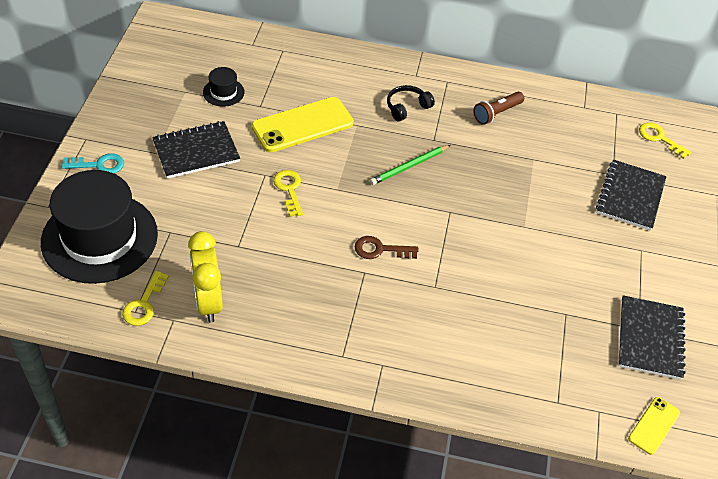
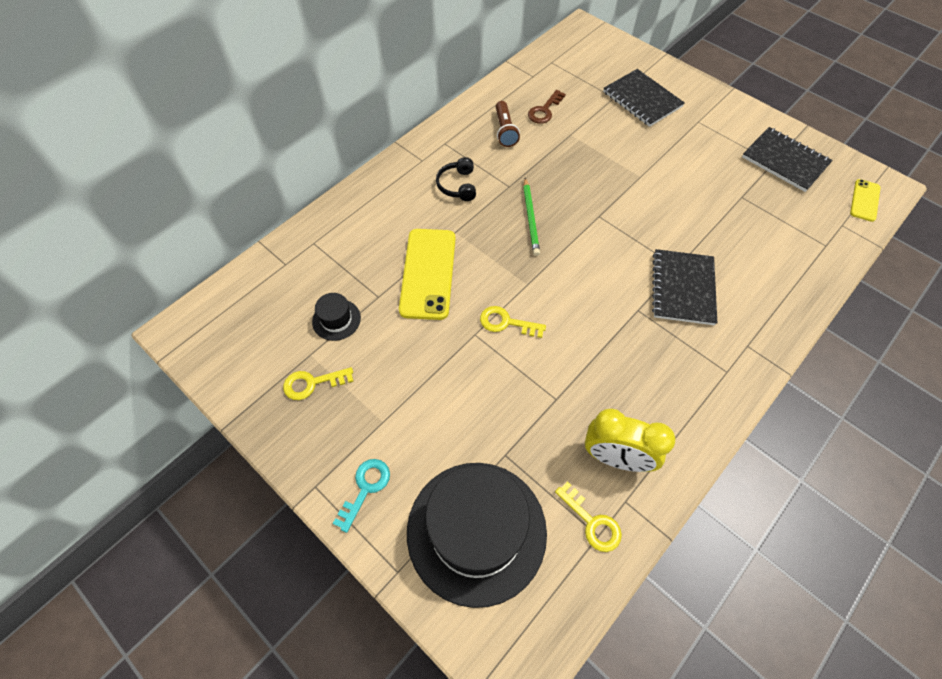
camera: 55 degrees left, 10 degrees up
(196, 151) = (405, 381): black notebook -> black notebook (683, 288)
(380, 249) = (617, 285): brown key -> brown key (544, 110)
(654, 425) = (864, 200): yellow phone -> yellow phone turned 45 degrees clockwise
(659, 138) = (592, 53): yellow key -> yellow key (313, 383)

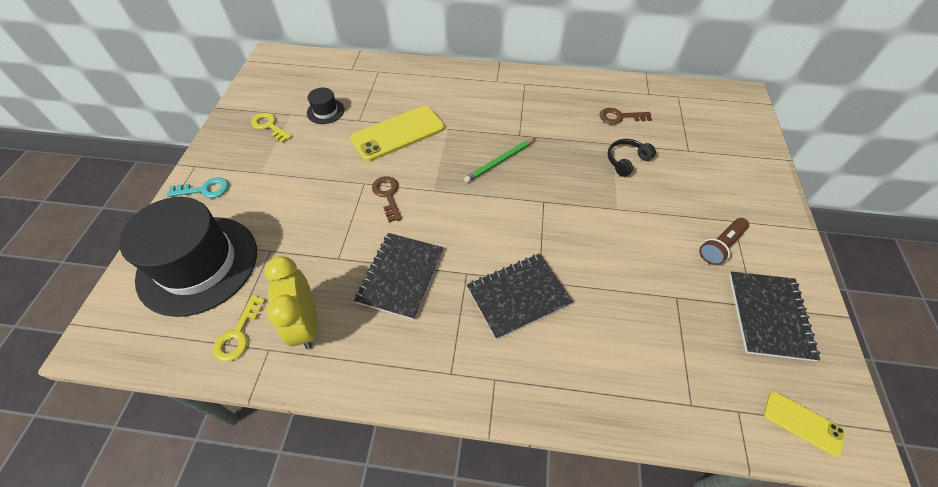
camera: 55 degrees right, 5 degrees down
(457, 185) = (491, 109): black headphones -> black headphones (626, 161)
(505, 130) = (572, 106): brown flashlight -> brown flashlight (720, 246)
(506, 323) = (388, 195): yellow key -> brown key
(642, 99) = (710, 169): black notebook -> black notebook (401, 276)
(864, 200) = (802, 423): yellow phone -> yellow phone turned 45 degrees clockwise

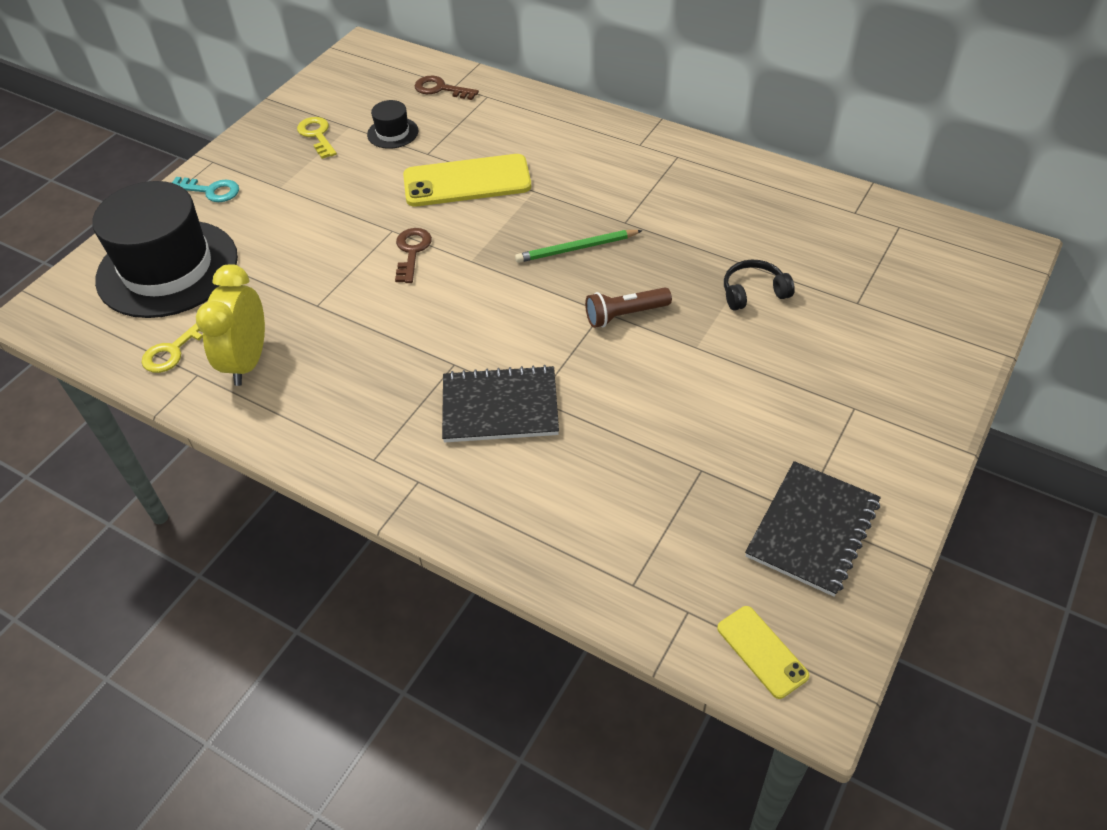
camera: 25 degrees right, 5 degrees down
(401, 276) = (376, 344): black notebook -> none
(620, 117) = (786, 234): brown key -> brown key (441, 89)
(720, 246) = (809, 431): brown flashlight -> brown flashlight (625, 315)

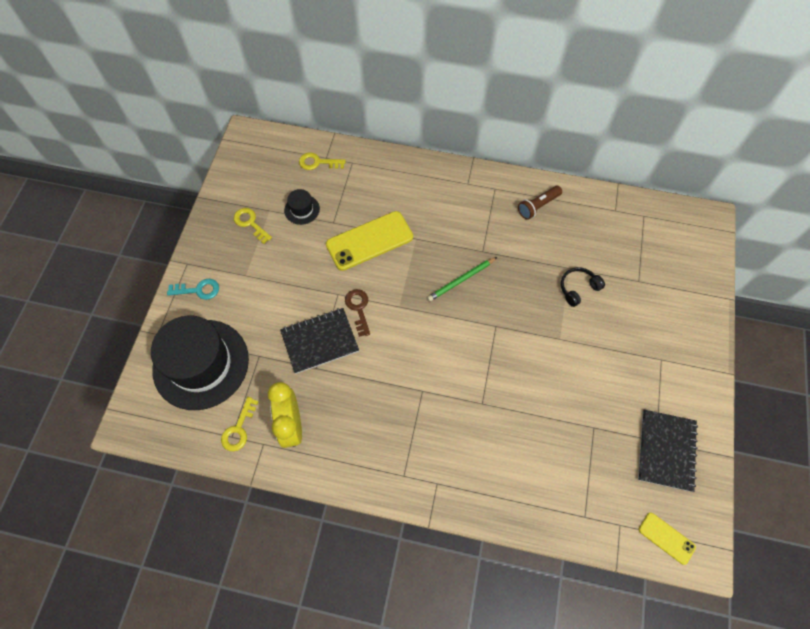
camera: 20 degrees left, 15 degrees up
(441, 89) = (318, 162): brown key -> yellow key
(500, 407) = (463, 415): black notebook -> black notebook (320, 341)
(625, 315) = (510, 325): brown flashlight -> brown flashlight (538, 206)

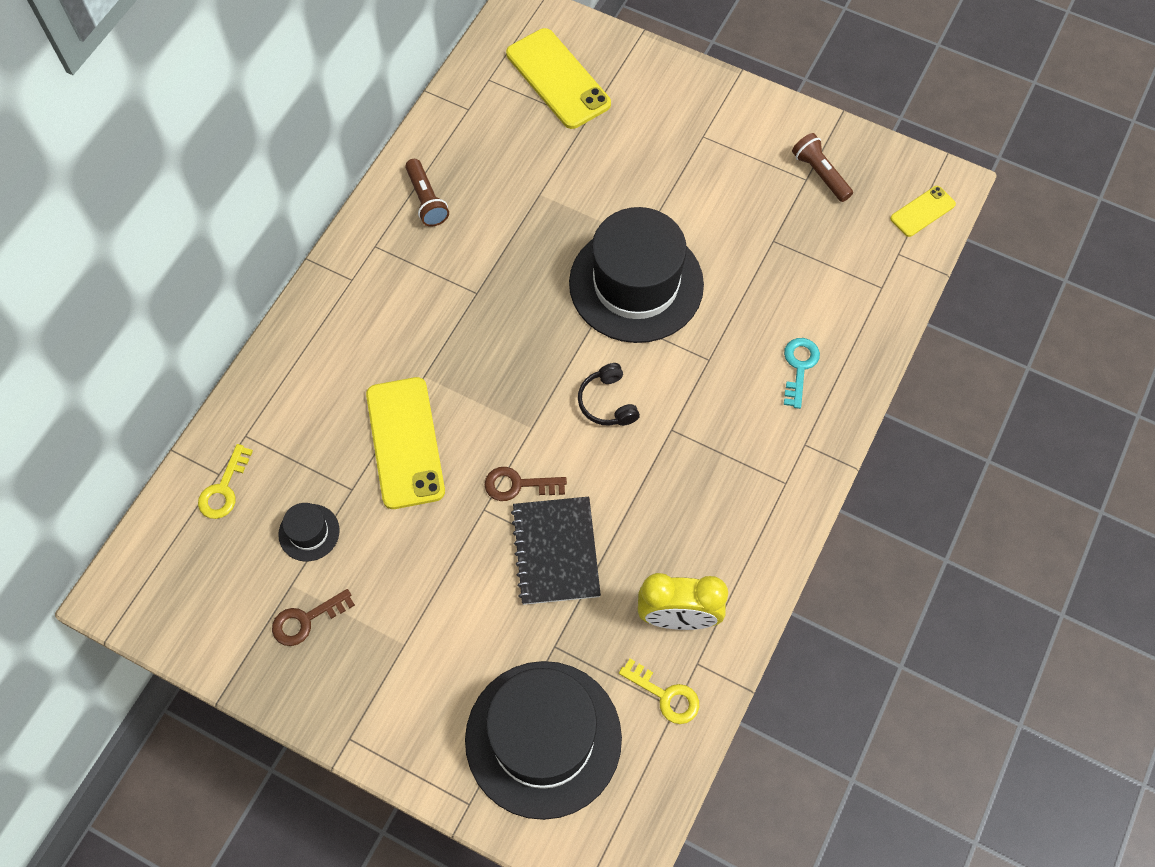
camera: 75 degrees left, 0 degrees up
(198, 290) = (407, 725): turquoise key -> turquoise key (799, 367)
(250, 223) = (306, 620): yellow key -> brown key
(461, 280) = (515, 334): green pencil -> none
(523, 343) = (636, 284): none -> black hat
(578, 288) = (574, 193): black headphones -> black headphones (607, 402)
(664, 256) = (558, 79): none -> yellow phone
(666, 450) = (820, 174): black notebook -> brown flashlight

